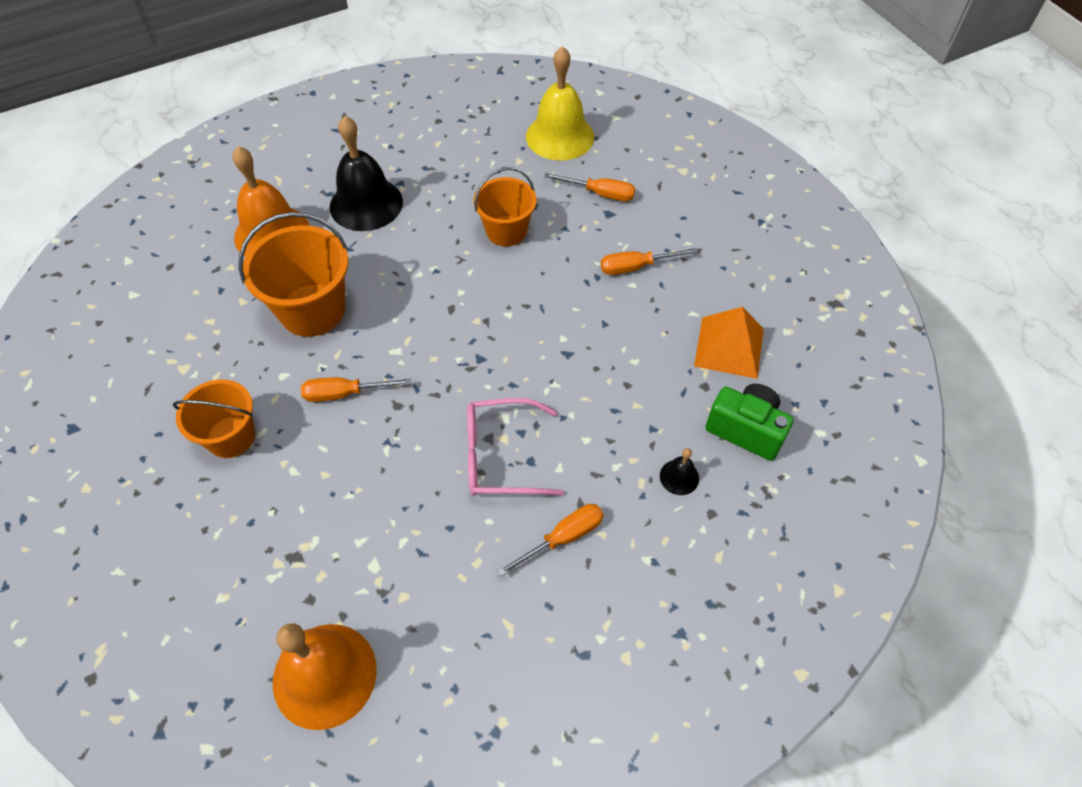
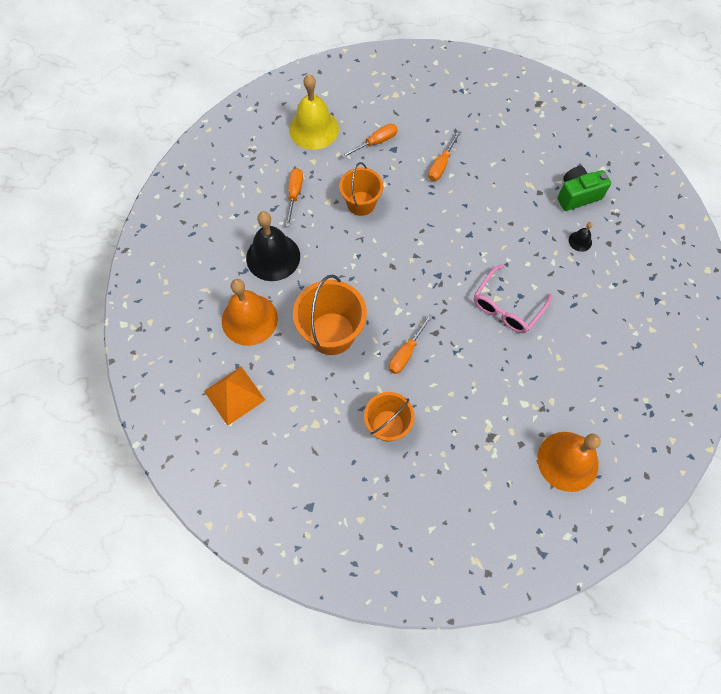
camera: 50 degrees left, 10 degrees up
(563, 538) = (574, 312): orange screwdriver -> orange screwdriver (294, 194)
(729, 347) = (526, 165): orange pyramid -> orange pyramid (234, 395)

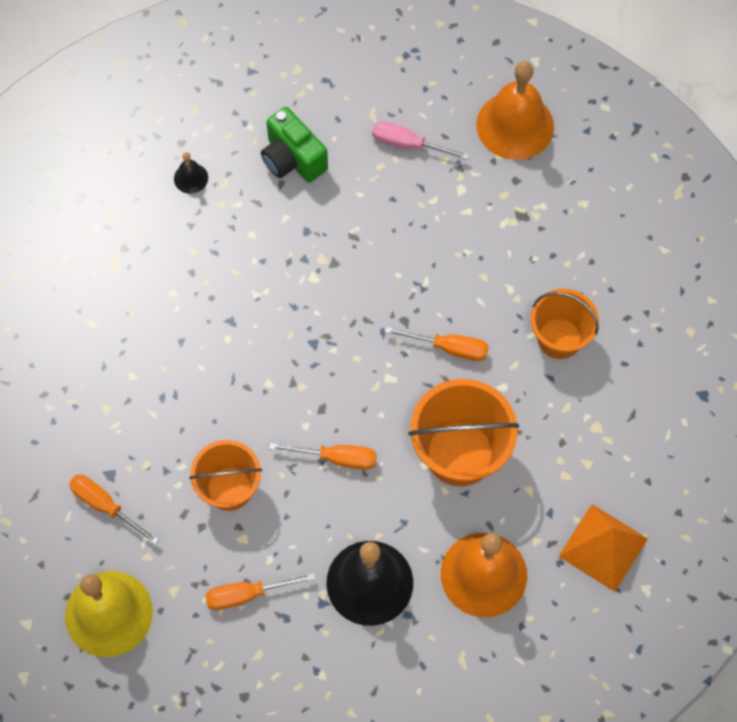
camera: 110 degrees left, 0 degrees up
(441, 165) = (118, 395): orange screwdriver -> orange screwdriver (336, 458)
(507, 307) = (330, 243): pink glasses -> none
(571, 381) = (408, 144): none -> pink screwdriver
(577, 195) = (113, 198): green camera -> green camera (293, 159)

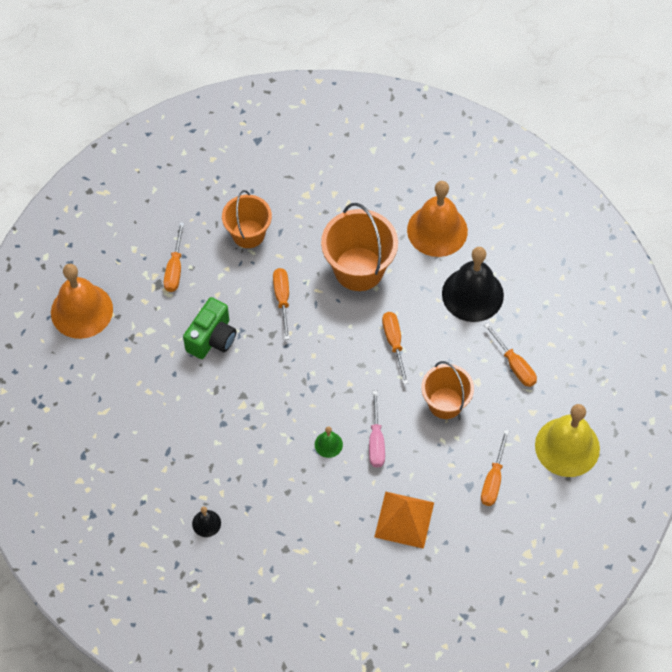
camera: 110 degrees left, 5 degrees down
(231, 335) = (328, 444): none -> green bell
(293, 159) = (164, 455): green camera -> green camera (212, 338)
(408, 144) = (123, 378): pink screwdriver -> pink screwdriver (376, 441)
(538, 240) = (175, 268): none -> orange screwdriver
(603, 547) = (389, 169): orange pyramid -> orange pyramid (404, 519)

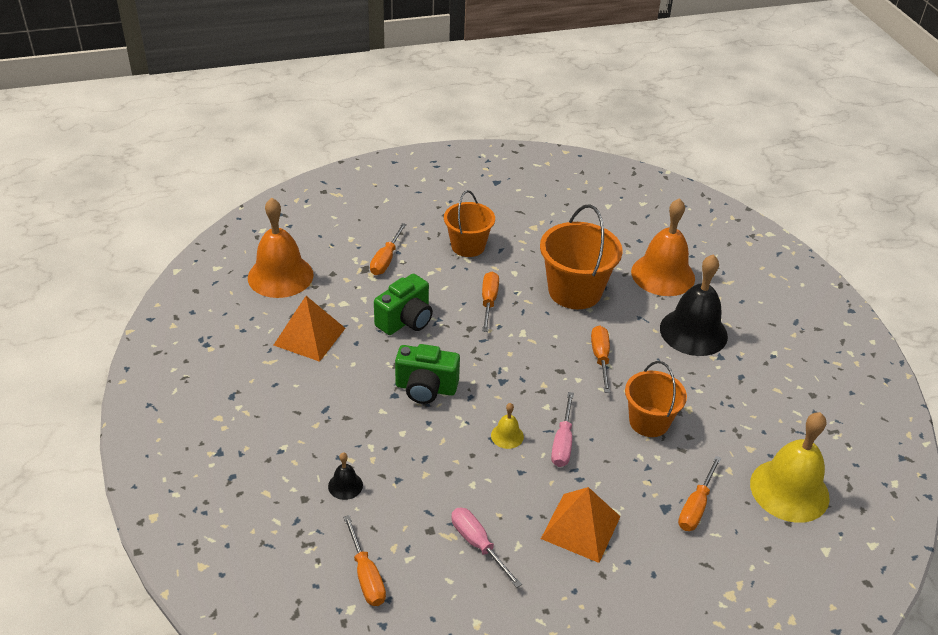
camera: 10 degrees right, 20 degrees down
(130, 376) = (309, 336): none -> orange pyramid
(248, 410) = (426, 388): none -> green camera
(326, 553) = (478, 544): none -> pink screwdriver
(328, 444) = (507, 436): green bell -> yellow bell
(514, 365) = (733, 401): orange screwdriver -> orange screwdriver (366, 575)

